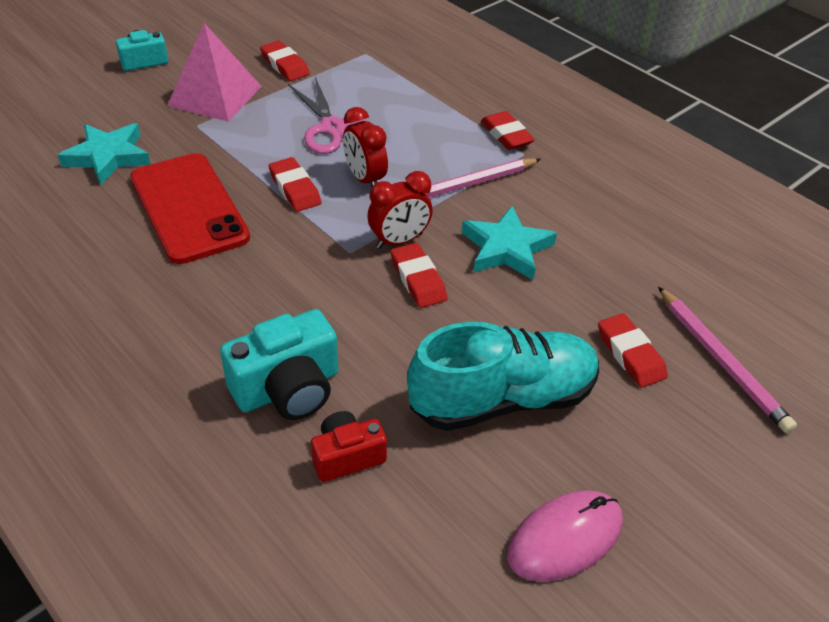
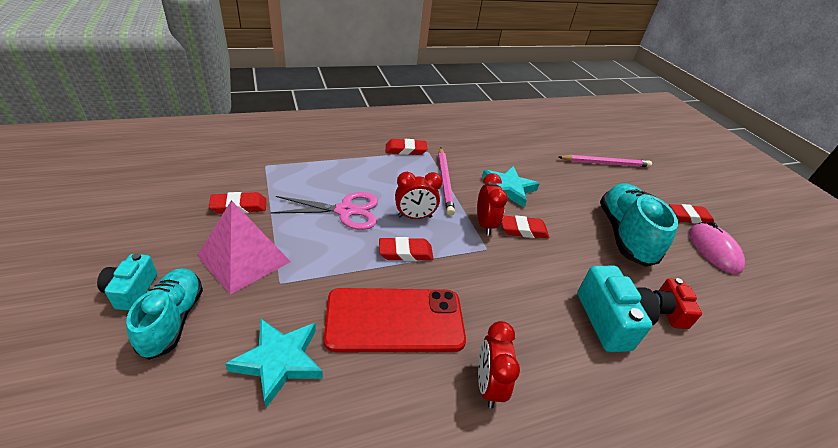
camera: 70 degrees left, 5 degrees down
(124, 91) = (173, 320): none -> turquoise shoe
(136, 291) = (488, 385): none -> red clock
(630, 354) = (597, 184): red eraser -> red eraser (689, 217)

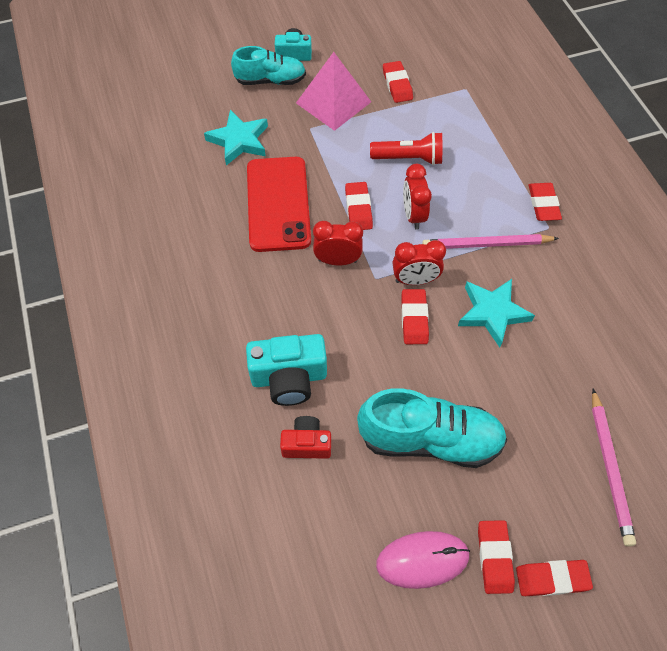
camera: 95 degrees right, 20 degrees up
(345, 211) = (409, 158): pink scissors -> red flashlight
(488, 385) = (220, 265): red clock -> red clock (337, 260)
(686, 196) = (552, 579): none -> red eraser

